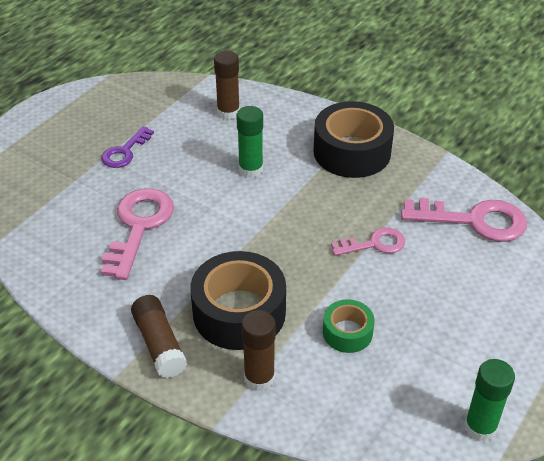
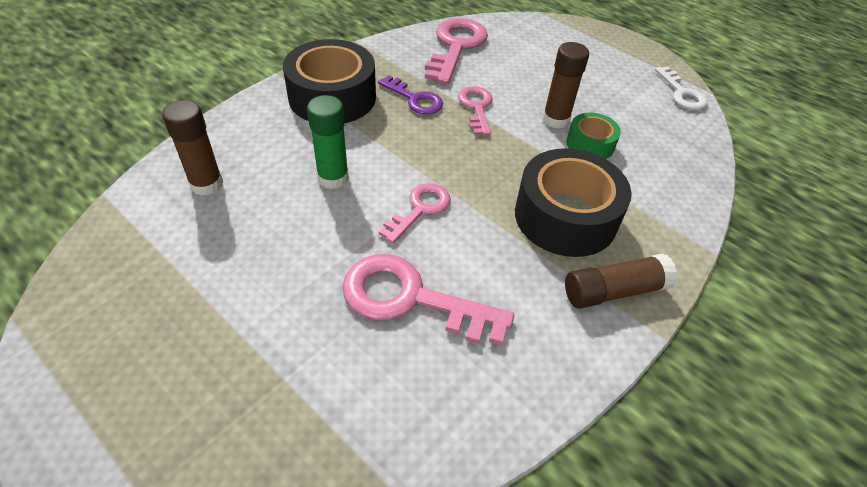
camera: 85 degrees left, 5 degrees up
(125, 152) = (241, 307): purple key -> purple key (415, 99)
(228, 221) = (420, 209): none -> pink key
(259, 378) = (652, 212): brown glue stick -> brown glue stick (555, 119)
(480, 427) = (682, 93): green glue stick -> white key

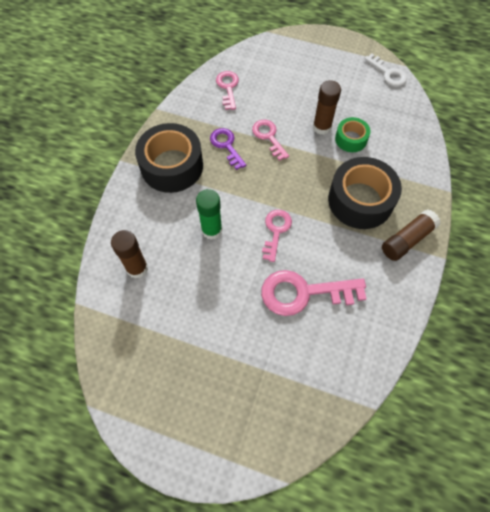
camera: 20 degrees left, 15 degrees up
(415, 99) = (226, 146): purple key -> purple key turned 135 degrees counterclockwise
(456, 47) = (228, 88): pink key -> pink key, size x0.59

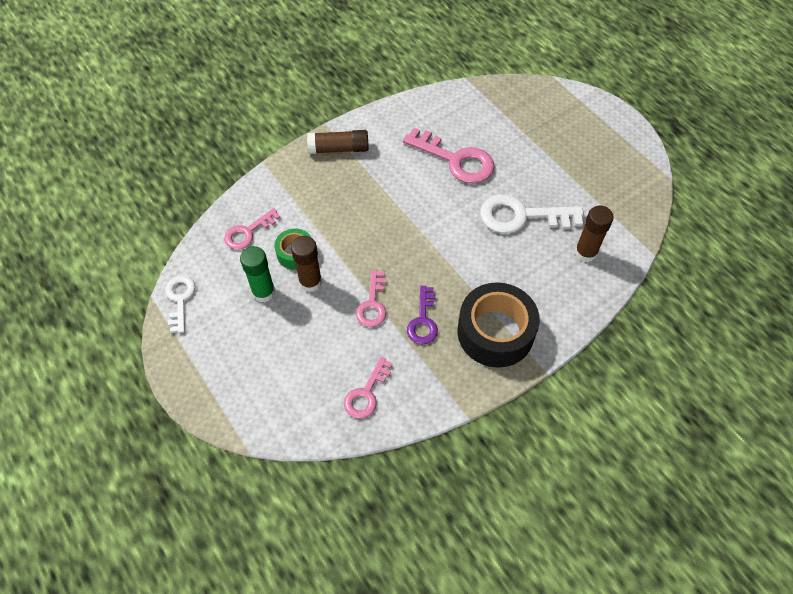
camera: 145 degrees left, 5 degrees down
(209, 270) = (521, 216): none -> white key
(212, 230) = (497, 247): green glue stick -> green glue stick (263, 292)
(276, 231) = (440, 214): pink key -> pink key (248, 232)
(360, 200) = (344, 197): black tape -> none

